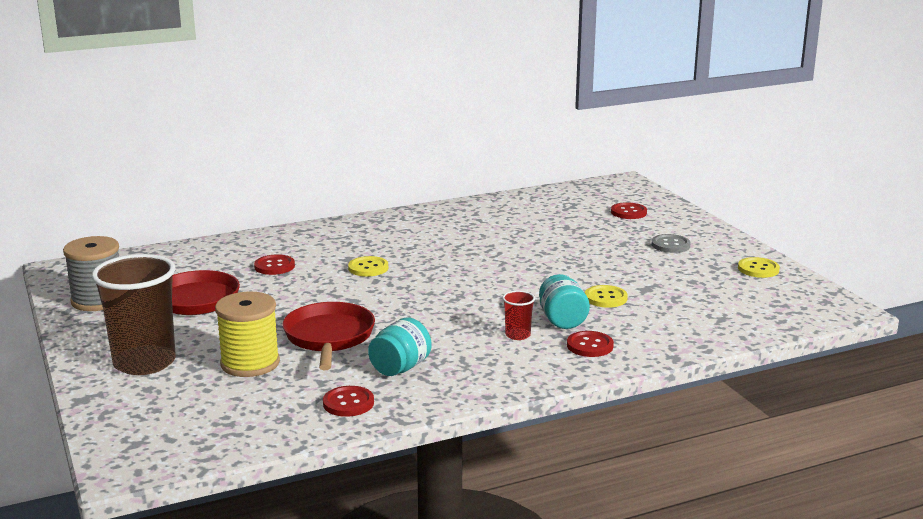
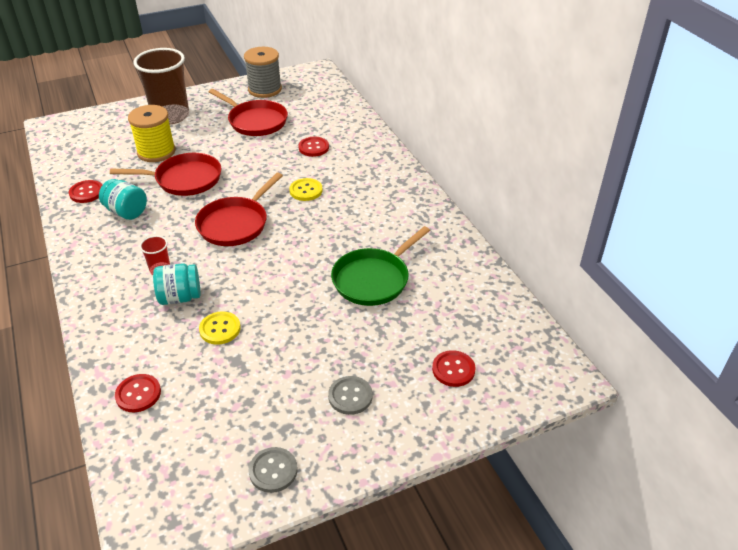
camera: 90 degrees right, 20 degrees up
(430, 301) = (235, 224): none -> red pan
(521, 237) = (373, 279): none -> green pan
(590, 346) = (127, 311): red button -> red button (138, 394)
(758, 269) = (273, 470): yellow button -> grey button

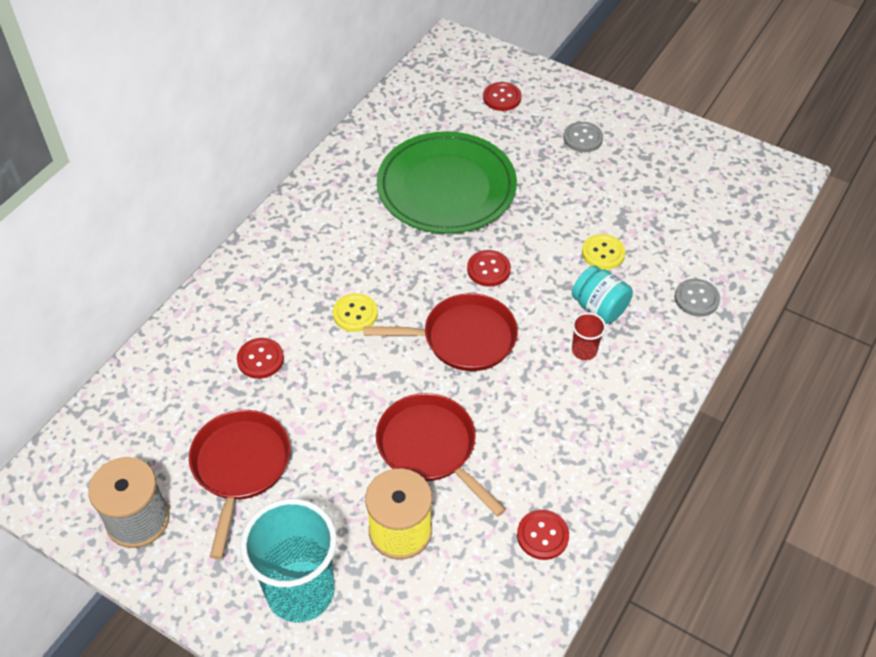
camera: 125 degrees left, 10 degrees up
(126, 212) = (535, 458): turquoise jar -> none
(138, 394) = (712, 258): red button -> red button (488, 269)
(171, 116) = (300, 591): brown cup -> turquoise cup
(273, 470) = (680, 144): grey button -> grey button (696, 299)
(373, 279) = (446, 187): green pan -> green plate

